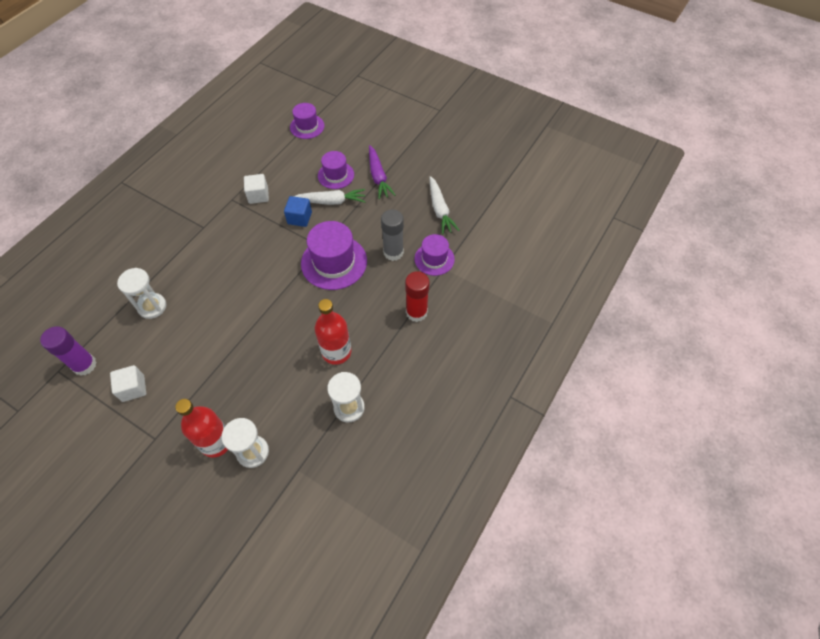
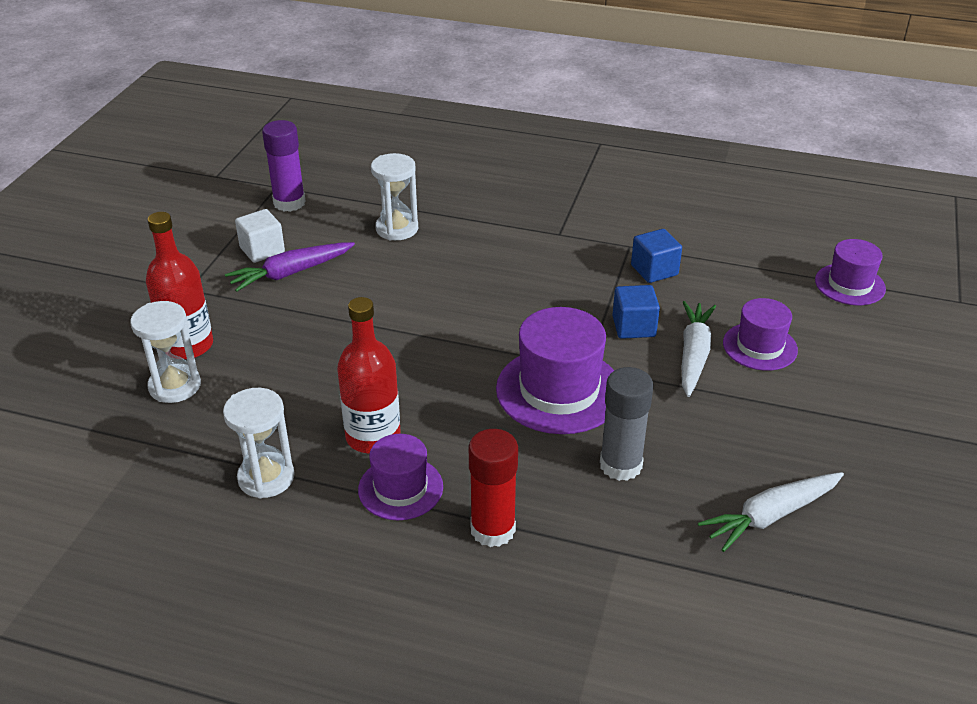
camera: 75 degrees right, 20 degrees down
(258, 195) = (654, 270): white cube -> blue cube
(331, 201) = (693, 355): white carrot -> white carrot turned 150 degrees counterclockwise
(378, 177) = (796, 403): purple carrot -> purple carrot (291, 273)
(434, 259) = (635, 532): purple hat -> purple hat (400, 488)

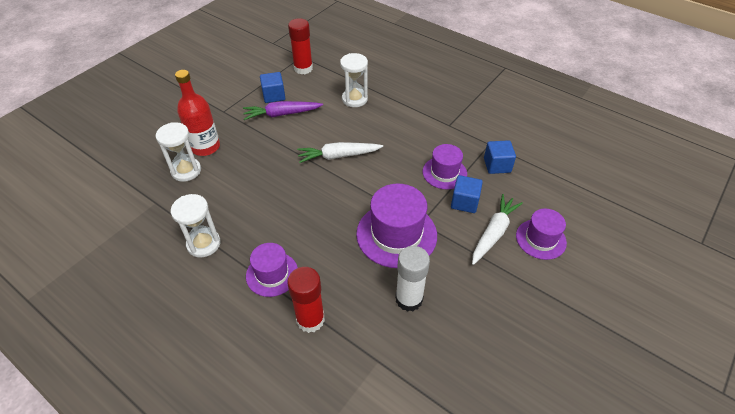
camera: 20 degrees right, 10 degrees up
(262, 250) = (274, 96): white cube -> blue cube
(289, 203) = (303, 68): purple glue stick -> red glue stick
(373, 436) = (274, 234): red bottle -> none
(620, 465) = (409, 299): grey glue stick -> white glue stick
(771, 516) = (488, 368): white carrot -> white carrot (338, 156)
(850, 284) = (626, 209): purple hat -> purple hat (444, 173)

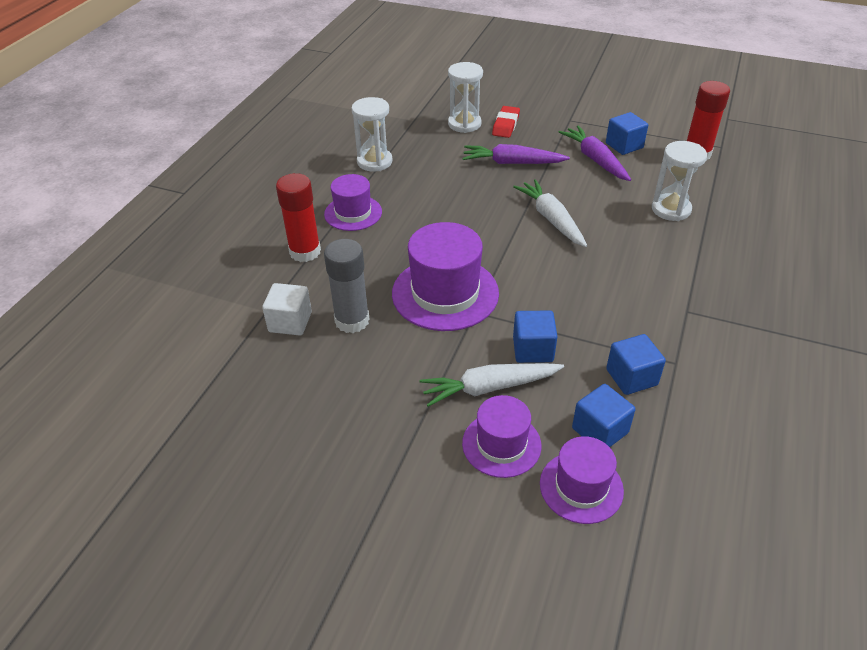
camera: 75 degrees right, 5 degrees down
(205, 147) = (505, 125): red bottle -> red eraser
(259, 157) = (512, 163): none -> purple carrot
(398, 344) = (290, 322): none -> white cube
(409, 299) = (352, 321): white glue stick -> grey glue stick
(444, 173) = (579, 320): purple hat -> purple hat (581, 487)
(493, 233) = (489, 388): white carrot -> white carrot turned 150 degrees clockwise
(535, 191) = (600, 430): none -> blue cube

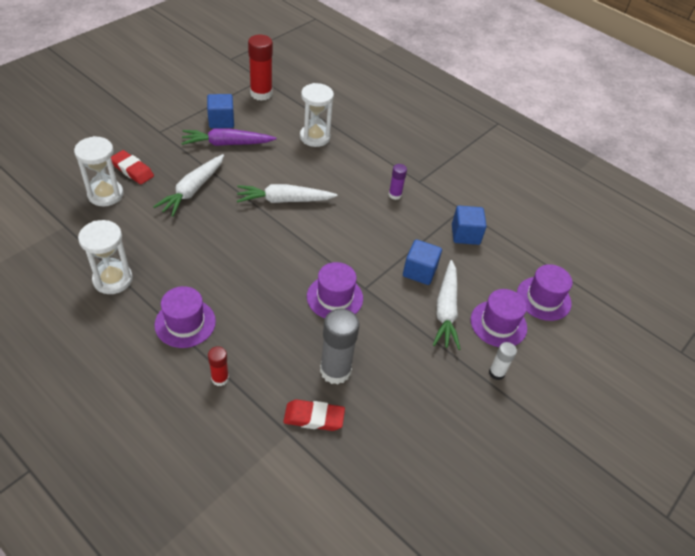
camera: 75 degrees left, 5 degrees up
(290, 322) = (314, 417): white cube -> red eraser
(305, 252) = (220, 378): red glue stick -> red glue stick, size x0.53
(422, 458) = (496, 373): none -> white glue stick
(445, 293) = (335, 297): purple hat -> purple hat, size x0.61
(512, 163) = (193, 190): purple carrot -> white carrot
(600, 430) = (503, 270): blue cube -> none
(640, 296) = (395, 195): none -> purple glue stick

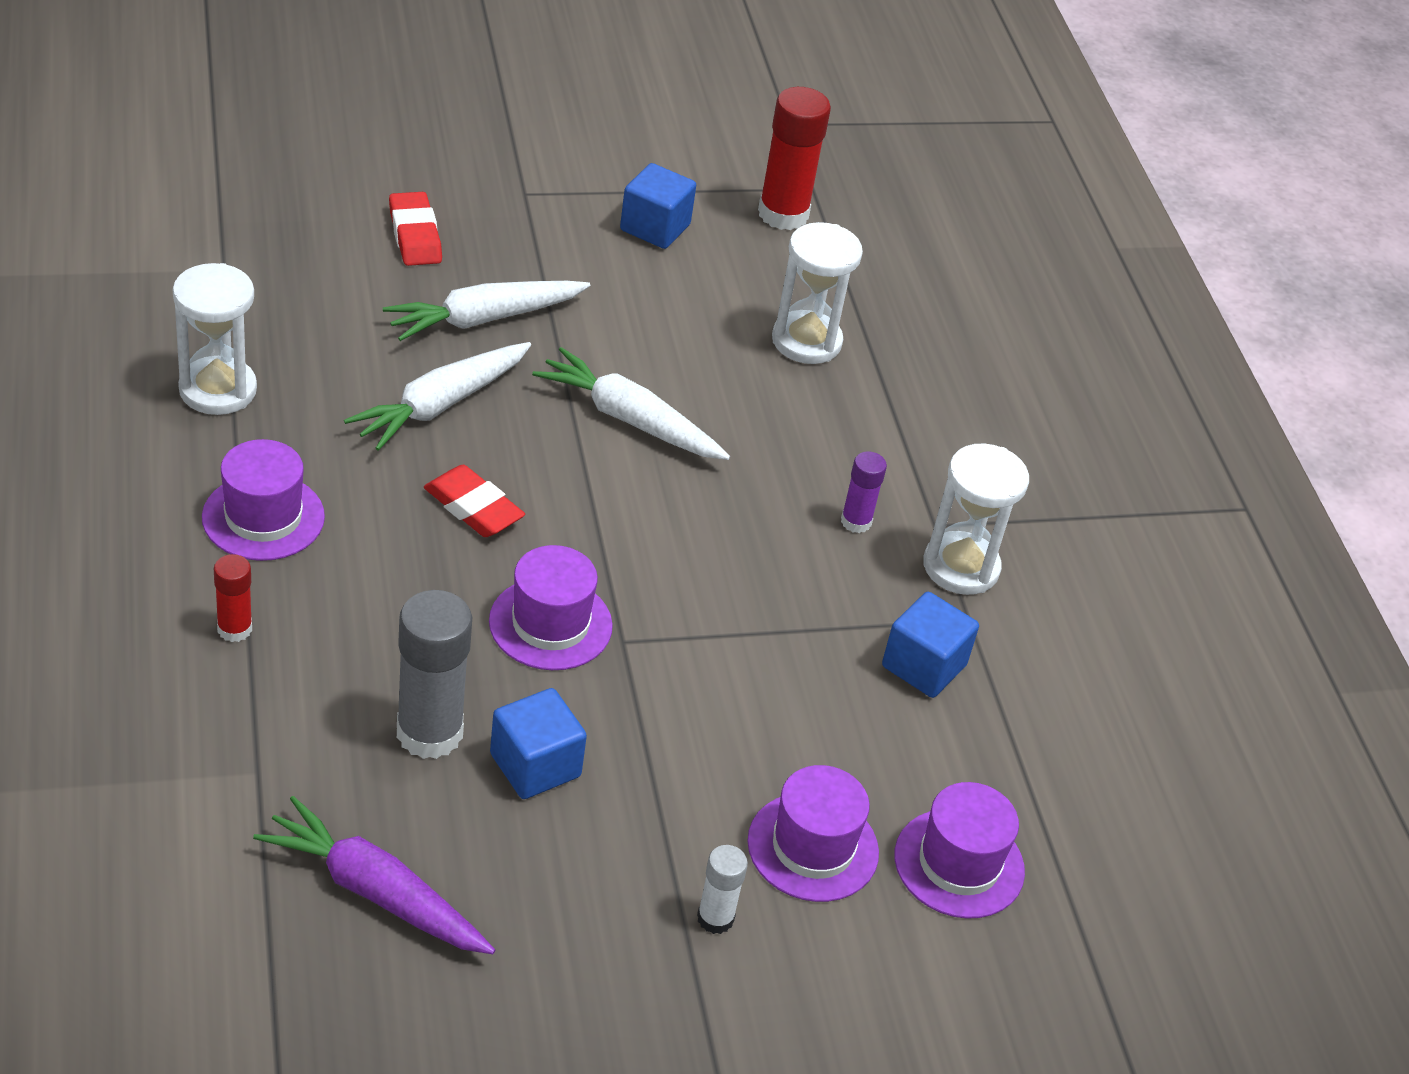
camera: 35 degrees right, 5 degrees down
(105, 194) = (333, 253): white hourglass -> white hourglass (961, 567)
(227, 144) = (624, 272): purple carrot -> purple carrot (375, 892)
(314, 417) = (320, 776): red eraser -> red eraser (473, 507)
(419, 271) = (756, 674): blue cube -> blue cube (535, 765)
(446, 310) = (735, 764): white carrot -> white carrot (440, 405)

